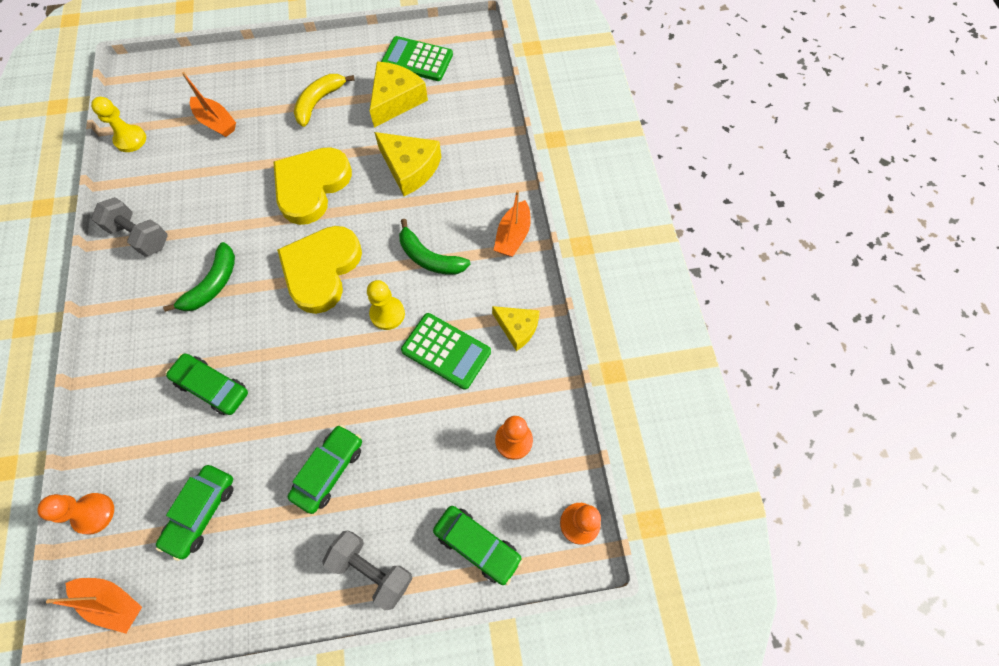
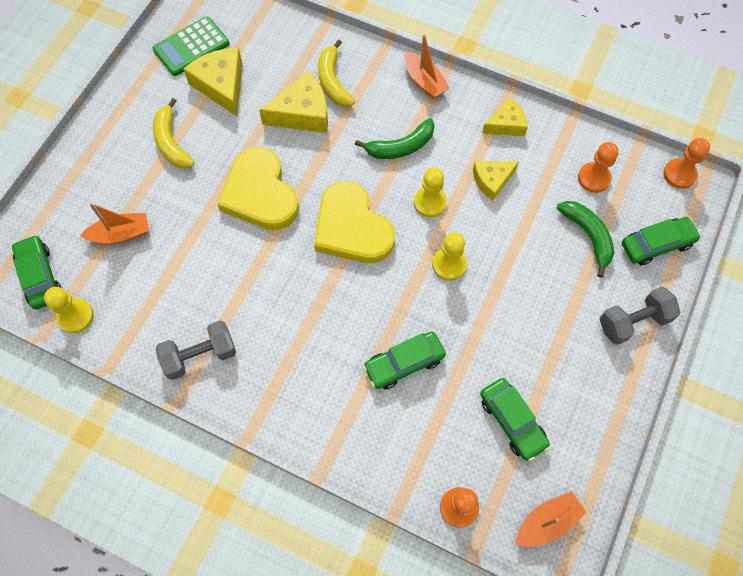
camera: 55 degrees left, 0 degrees up
(213, 284) = (301, 318): green banana -> green banana (588, 236)
(329, 470) = (537, 312): green car -> green car (40, 276)
(333, 366) = (449, 265): none -> yellow pawn
(446, 351) = (492, 181): green calculator -> yellow cheese
(459, 170) = (333, 81): none -> yellow banana

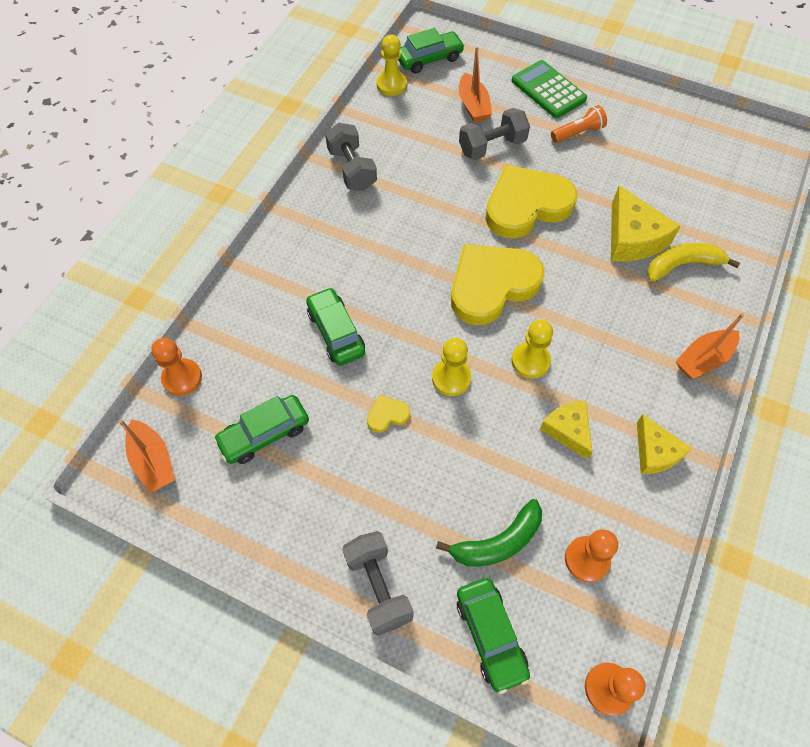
camera: 90 degrees right, 5 degrees down
(171, 142) = (578, 133): yellow banana -> orange flashlight
(181, 219) = (492, 147): none -> grey dumbbell
(191, 47) = (699, 140): green calculator -> green calculator (548, 90)
(221, 85) = (655, 167): yellow cheese -> none
(401, 147) = (603, 332): green banana -> none
(487, 317) = (387, 415): none -> yellow heart

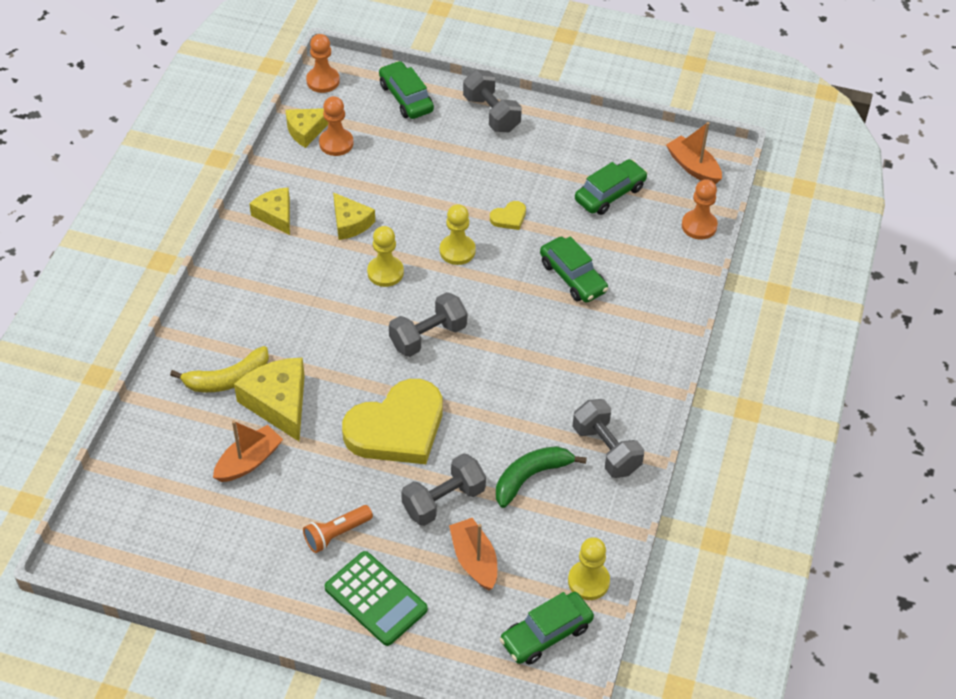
camera: 170 degrees right, 10 degrees down
(491, 285) = (428, 336): yellow heart -> grey dumbbell
(498, 542) = (405, 146): green banana -> green banana (530, 477)
(627, 588) = (306, 130): none -> yellow cheese
(703, 359) = (221, 291): orange boat -> orange boat (249, 461)

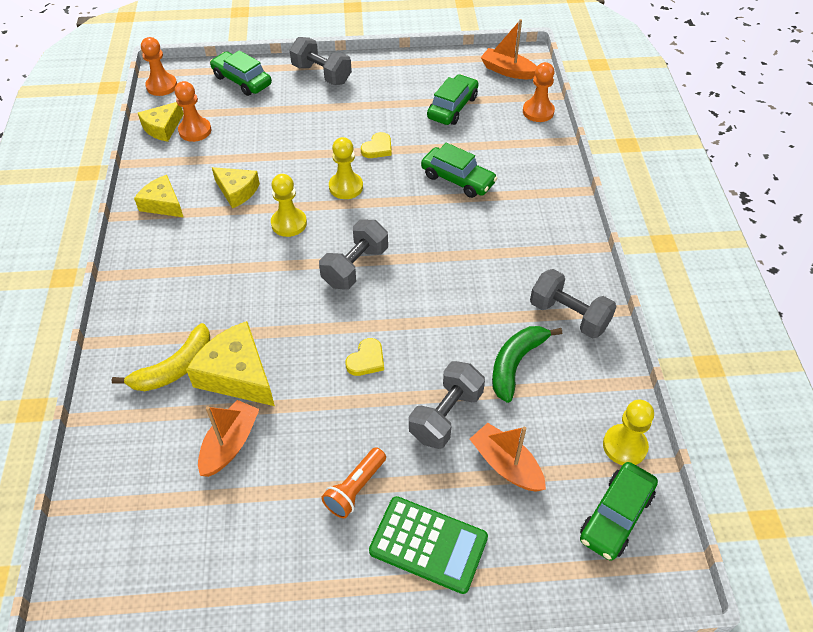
camera: 20 degrees left, 0 degrees up
(397, 428) = (366, 360): yellow heart -> yellow heart, size x0.40

